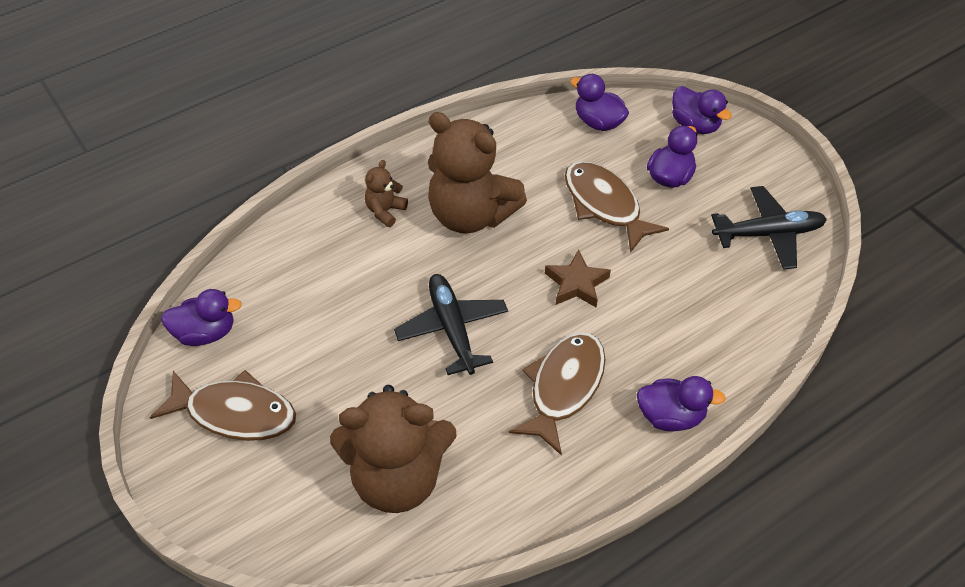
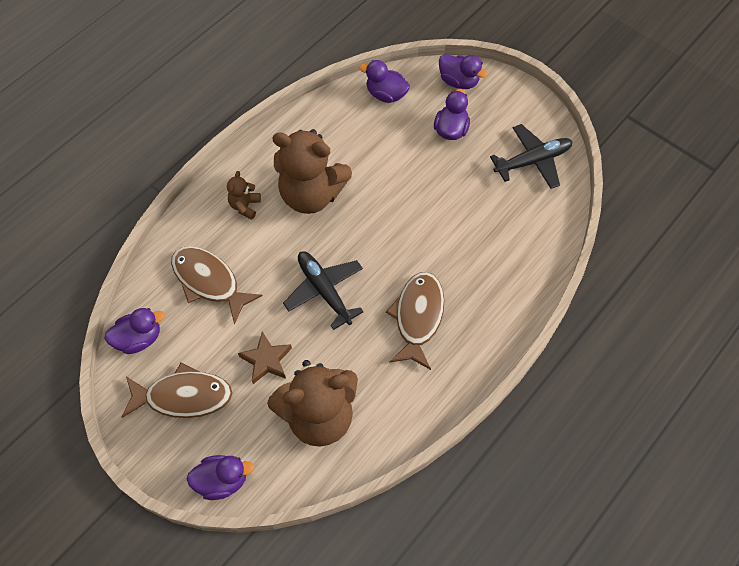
camera: 15 degrees left, 10 degrees up
(576, 284) = (405, 233): brown star -> brown star (266, 360)
(604, 205) = (409, 164): brown fish -> brown fish (209, 281)
(670, 416) = (498, 320): purple duck -> purple duck (222, 481)

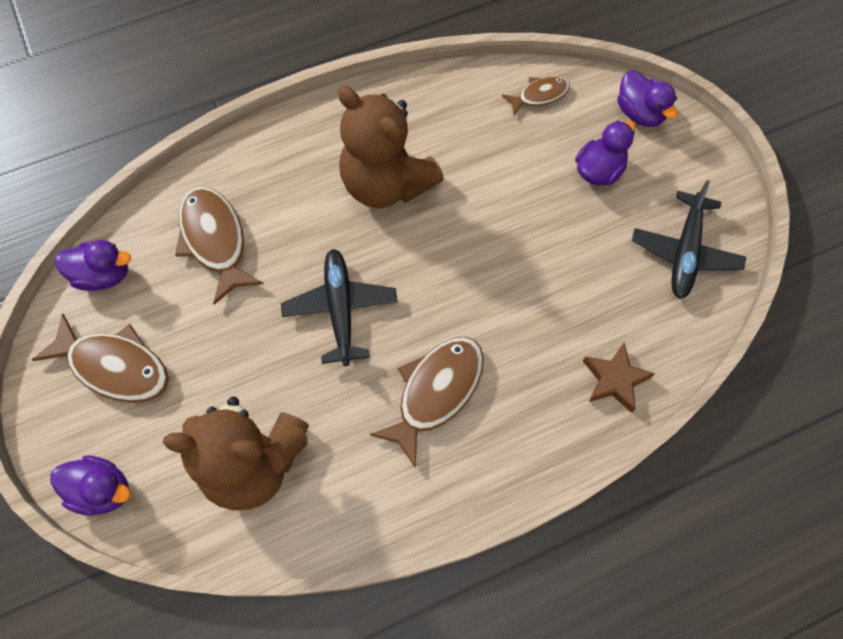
camera: 25 degrees right, 5 degrees up
(245, 206) = (303, 166): brown teddy bear -> none
(266, 360) = (229, 365): brown star -> brown star (614, 379)
(386, 94) = (539, 95): purple duck -> brown fish
(532, 161) = (685, 252): black plane -> black plane turned 105 degrees clockwise

